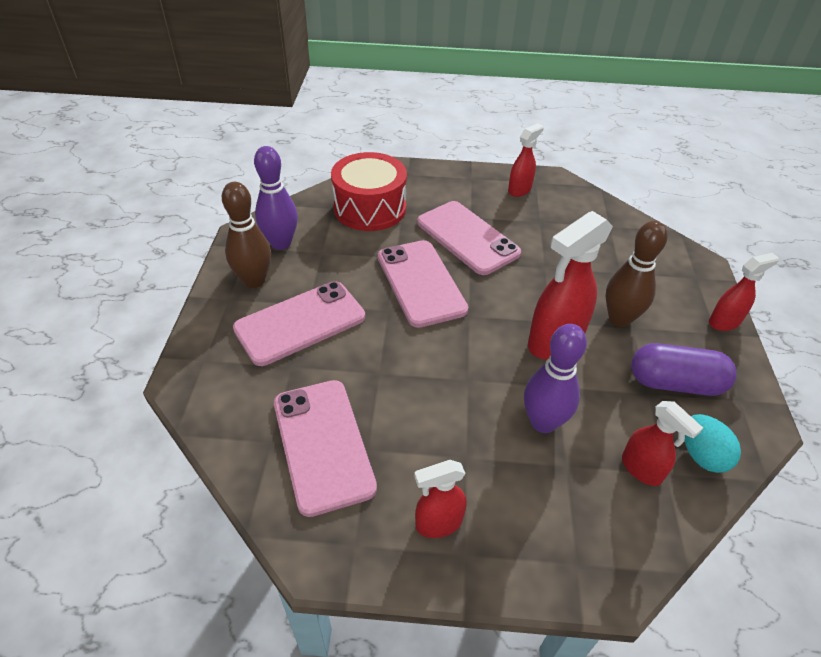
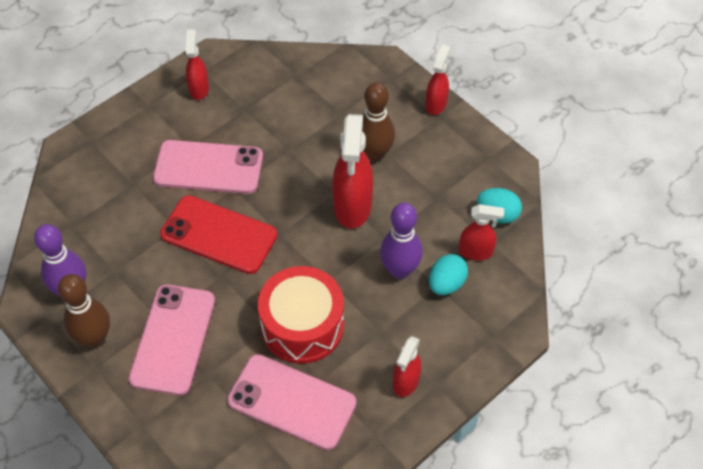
camera: 45 degrees left, 10 degrees up
(370, 208) = (102, 200): red drum -> red drum (302, 326)
(420, 283) = (219, 235): pink phone -> red phone
(578, 472) = (446, 284): none -> turquoise egg
(675, 383) = (446, 177): purple capsule -> none

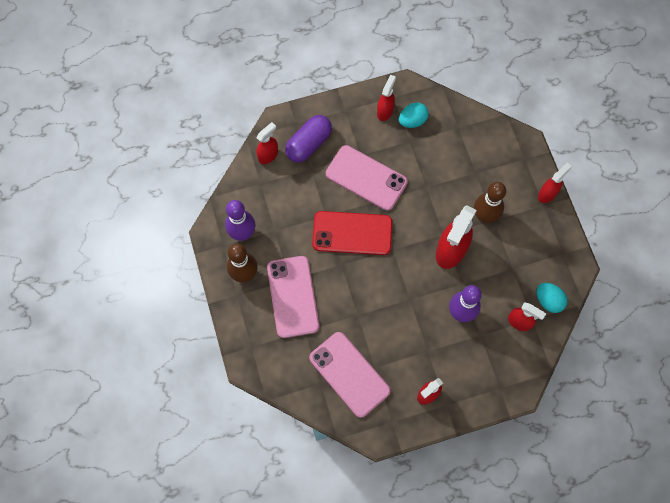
camera: 25 degrees right, 15 degrees up
(69, 189) = (268, 155): none -> red spray bottle
(117, 157) = (309, 144): none -> purple capsule
(173, 339) = (293, 296): pink phone -> pink phone turned 45 degrees counterclockwise
(219, 235) = (352, 233): red phone -> red phone turned 45 degrees counterclockwise
(302, 326) = (379, 324): red drum -> none
(446, 284) = (487, 337): turquoise egg -> turquoise egg (412, 121)

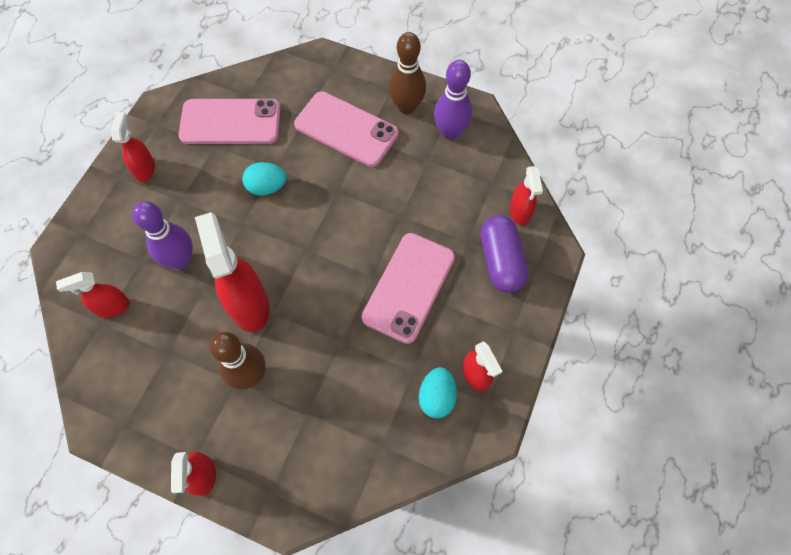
camera: 130 degrees right, 5 degrees down
(352, 233) = (359, 225): red phone -> none
(366, 178) = (409, 287): pink phone -> pink phone turned 45 degrees counterclockwise
(548, 300) = (99, 357): turquoise egg -> turquoise egg (267, 187)

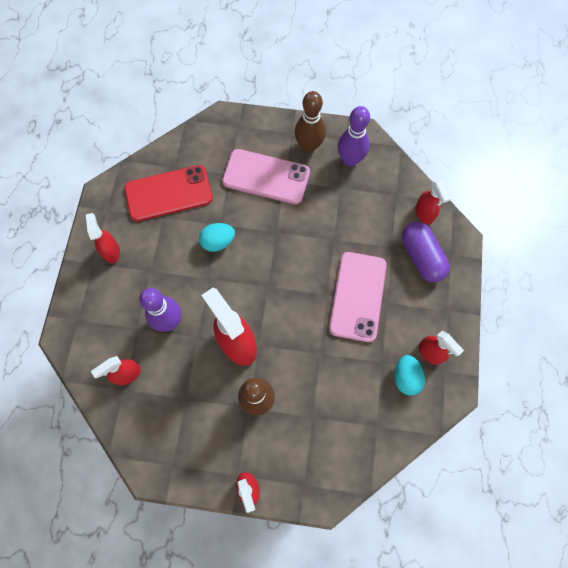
camera: 15 degrees left, 5 degrees up
(230, 122) = (168, 193): pink phone -> red phone

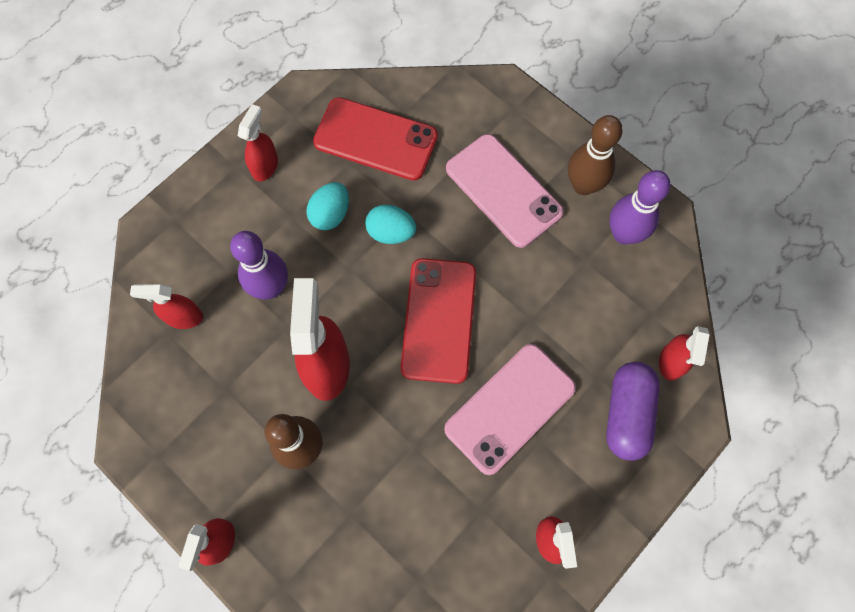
camera: 35 degrees right, 0 degrees up
(282, 274) = (439, 320): none -> red phone
(406, 377) = (497, 549): turquoise egg -> turquoise egg (330, 214)

